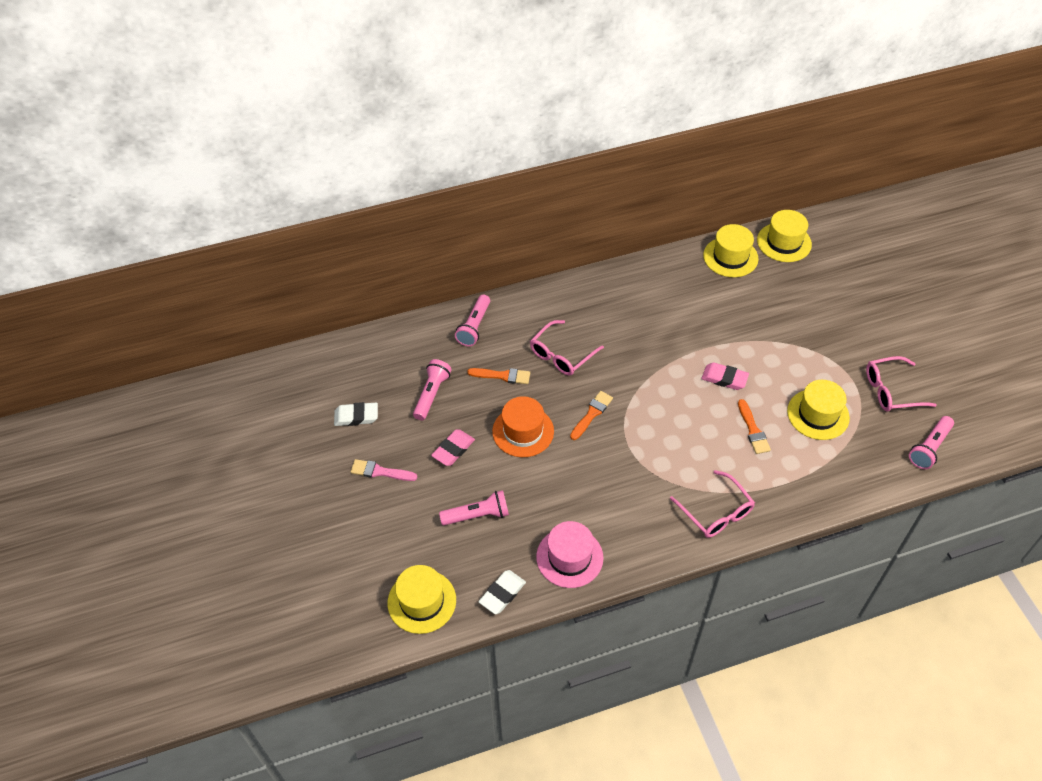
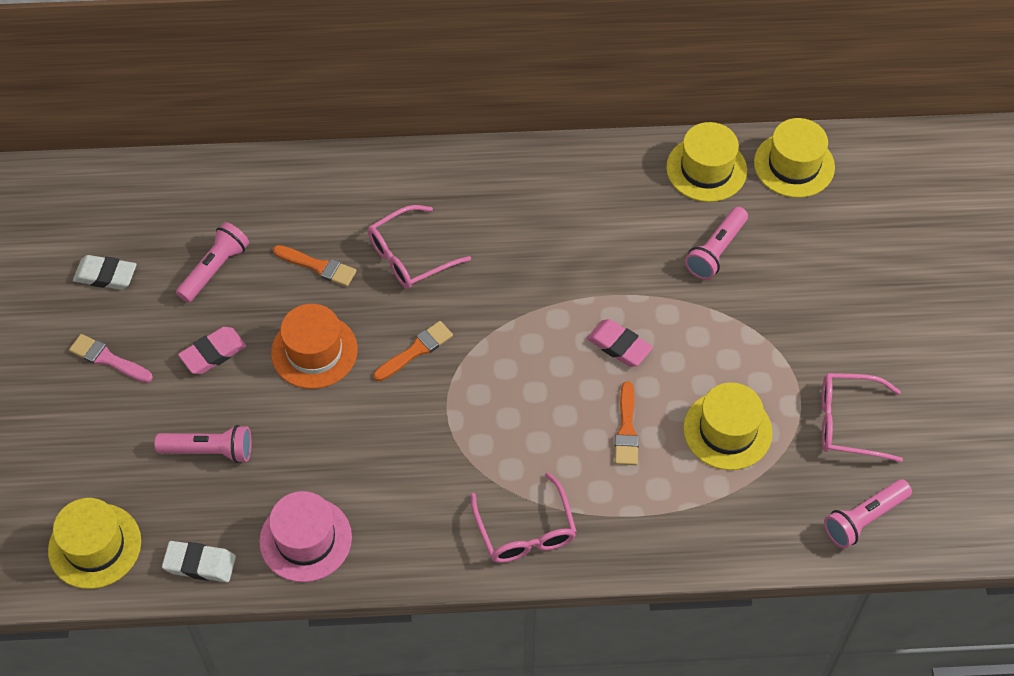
camera: 15 degrees right, 5 degrees up
(474, 327) = (308, 187): pink flashlight -> pink flashlight (716, 251)
(502, 594) = (200, 564): white eraser -> white eraser turned 45 degrees clockwise

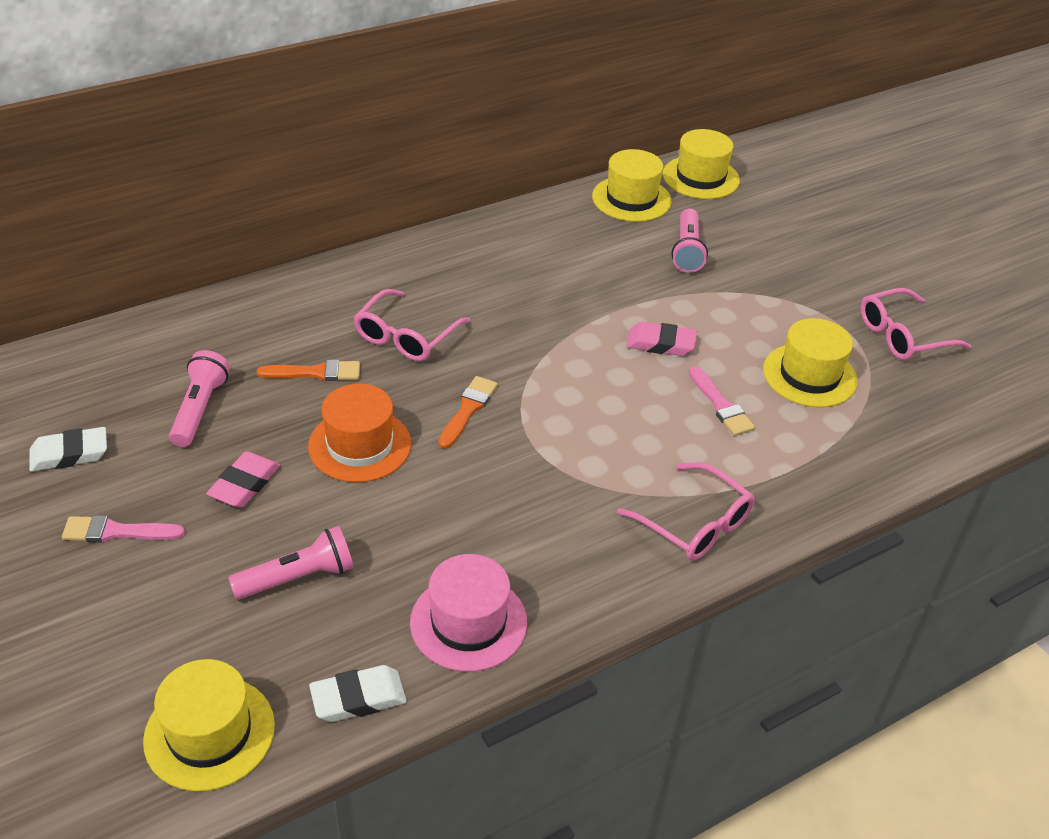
camera: 30 degrees left, 15 degrees down
(626, 429) = (720, 405): orange brush -> pink brush
(864, 519) = (980, 401): pink flashlight -> none

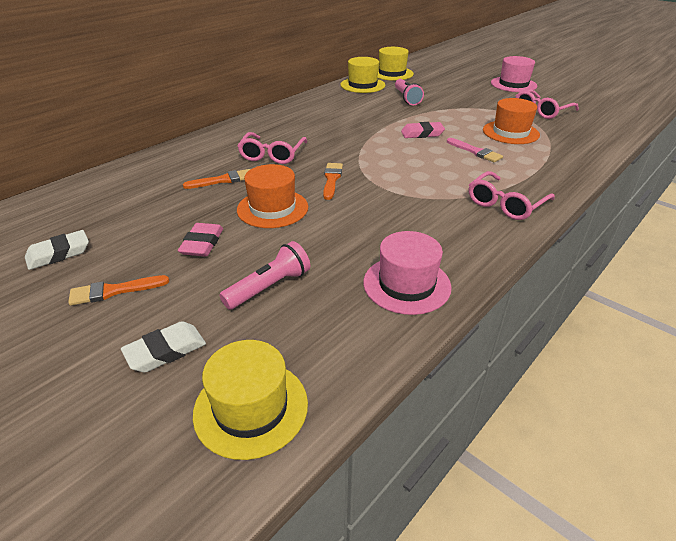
camera: 15 degrees left, 5 degrees down
(117, 531) = (114, 291): pink brush -> orange brush
(200, 409) = (151, 211): pink flashlight -> none
(358, 698) = (358, 350): white eraser -> white eraser (165, 351)
(694, 523) = (506, 204): pink glasses -> pink glasses turned 105 degrees clockwise
(809, 375) = (510, 132): yellow hat -> orange hat
(903, 254) = (513, 84): none -> pink hat

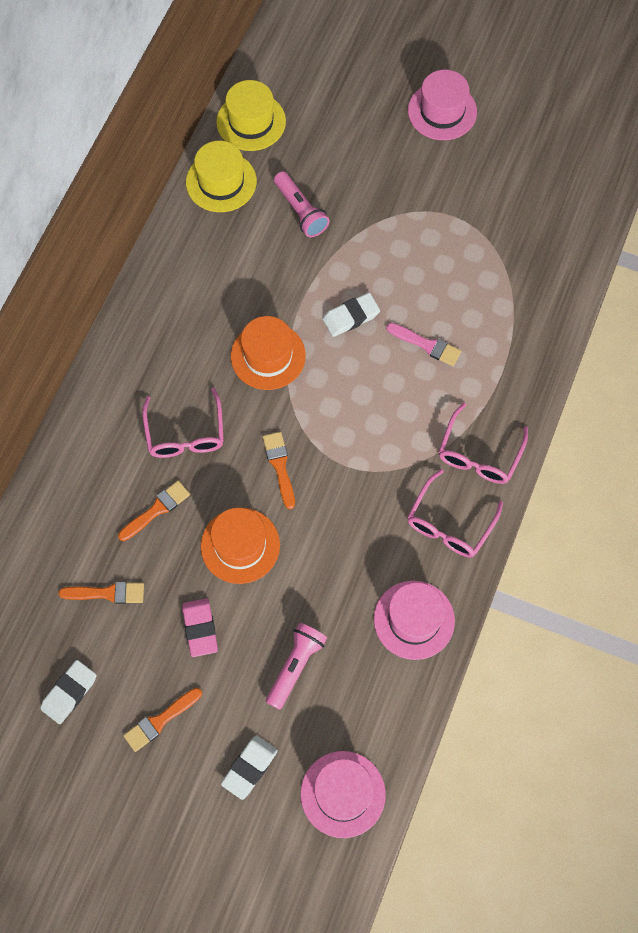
camera: 20 degrees left, 30 degrees up
(147, 209) = (107, 593): none -> orange brush
(251, 407) = (343, 794): yellow hat -> pink hat
(422, 134) = (351, 317): pink eraser -> white eraser
(510, 132) = (460, 277): orange hat -> orange hat (268, 356)
(541, 111) = (492, 196): pink glasses -> pink glasses (450, 523)

